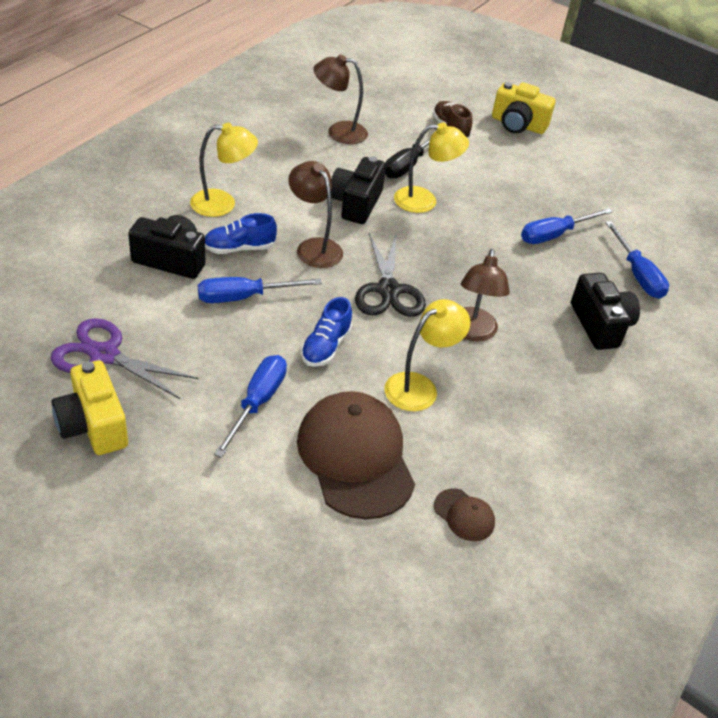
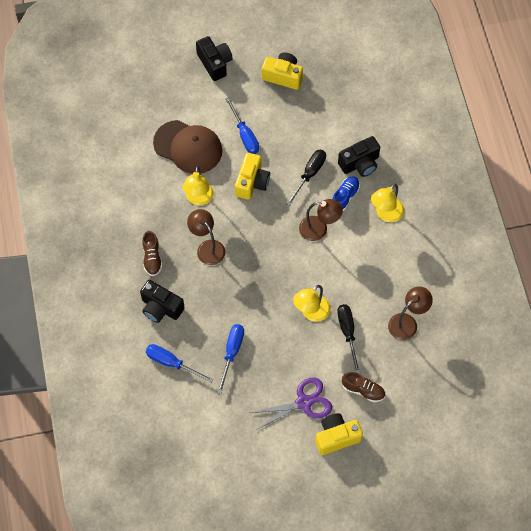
camera: 140 degrees right, 20 degrees up
(104, 355) = (318, 101): purple scissors -> purple scissors (303, 402)
(244, 297) = (309, 174): blue screwdriver -> black screwdriver
(326, 347) = (252, 182): blue shoe -> yellow camera
(356, 204) = (336, 276): black camera -> black camera (215, 63)
(388, 290) = (263, 236): black scissors -> none
(464, 515) = (130, 160): brown cap -> none
(560, 377) = (152, 258): none -> brown shoe

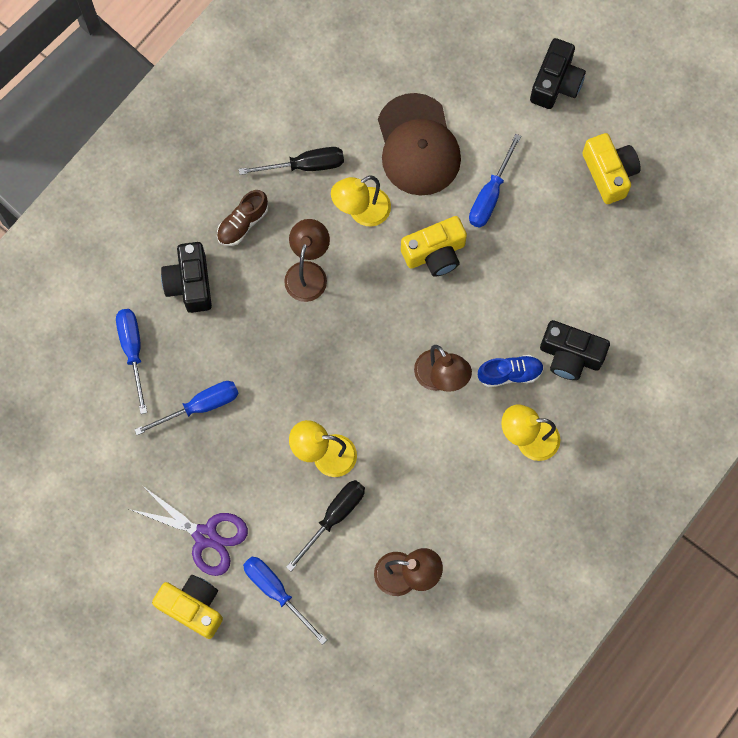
camera: 50 degrees right, 10 degrees up
(309, 174) = (503, 309): black screwdriver -> black screwdriver (305, 165)
(363, 390) = (276, 592): brown shoe -> blue screwdriver

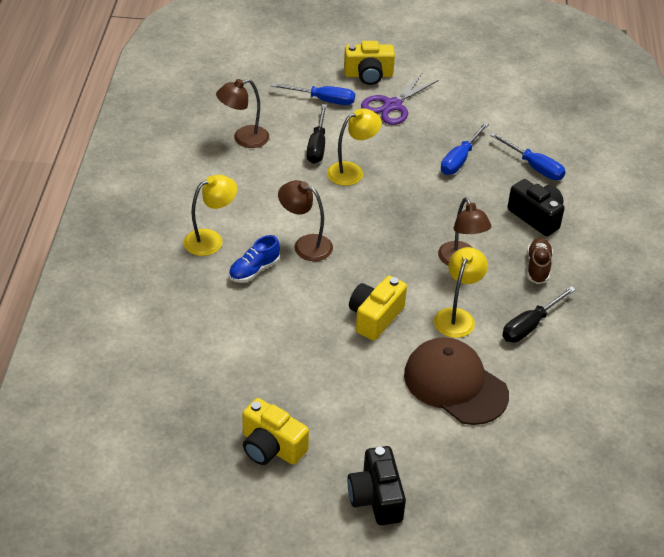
camera: 145 degrees right, 30 degrees down
(205, 536) = (392, 105): purple scissors -> purple scissors turned 45 degrees counterclockwise
(490, 195) = (364, 378): blue screwdriver -> none
(570, 355) = (213, 302): black camera -> none

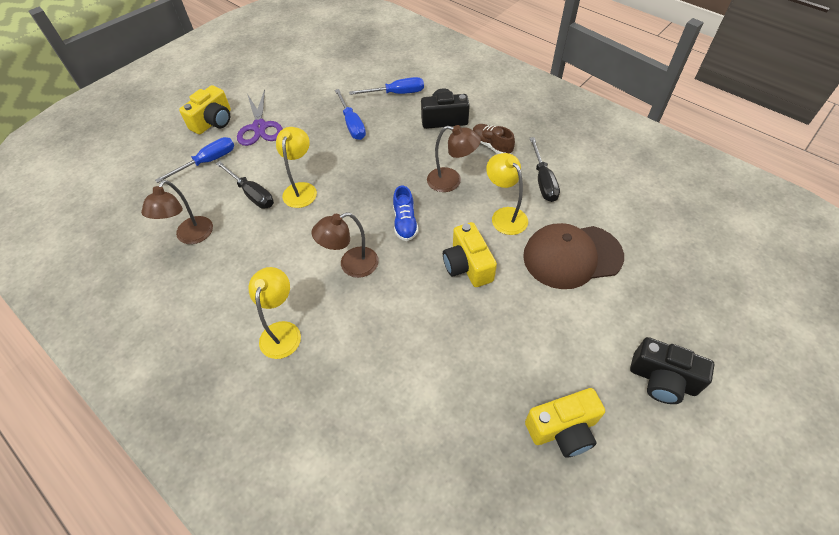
camera: 50 degrees left, 10 degrees up
(254, 270) = (347, 319): blue shoe -> blue shoe (405, 222)

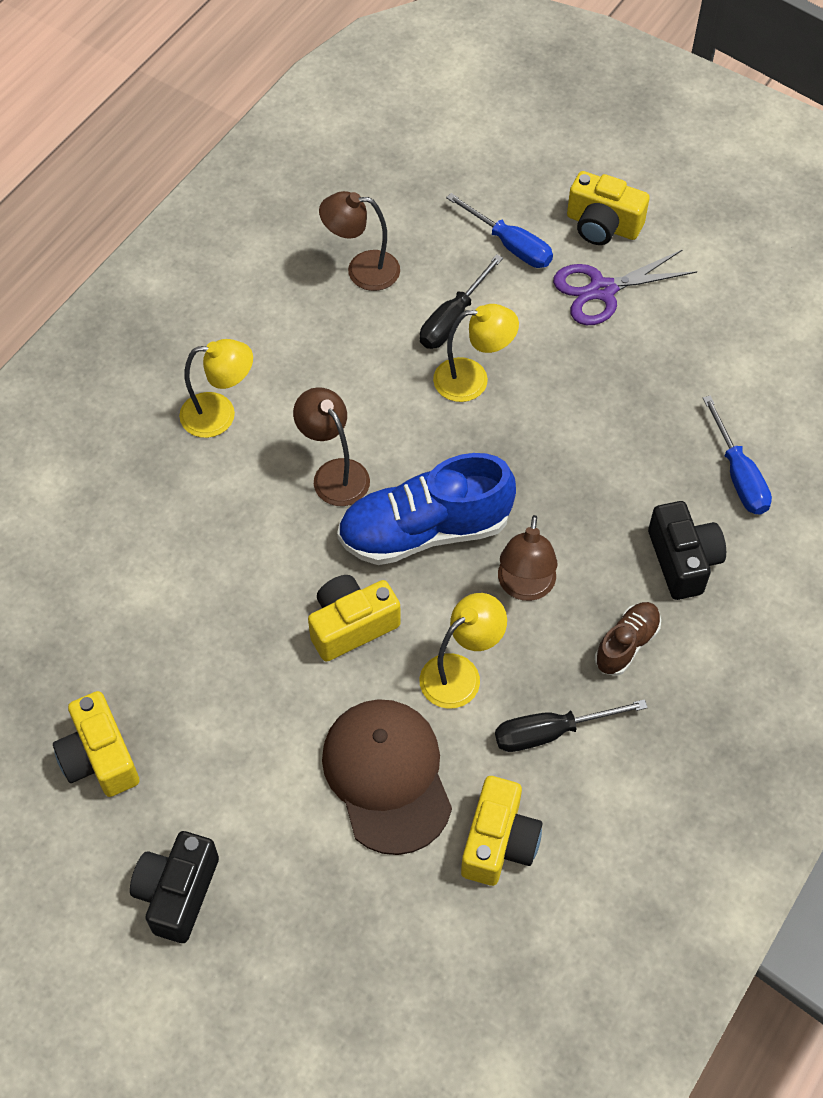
camera: 80 degrees right, 5 degrees up
(352, 124) = (637, 420): blue screwdriver -> none
(405, 222) = (425, 531): blue shoe -> blue shoe, size x2.00
(610, 209) = (498, 842): none -> yellow camera

